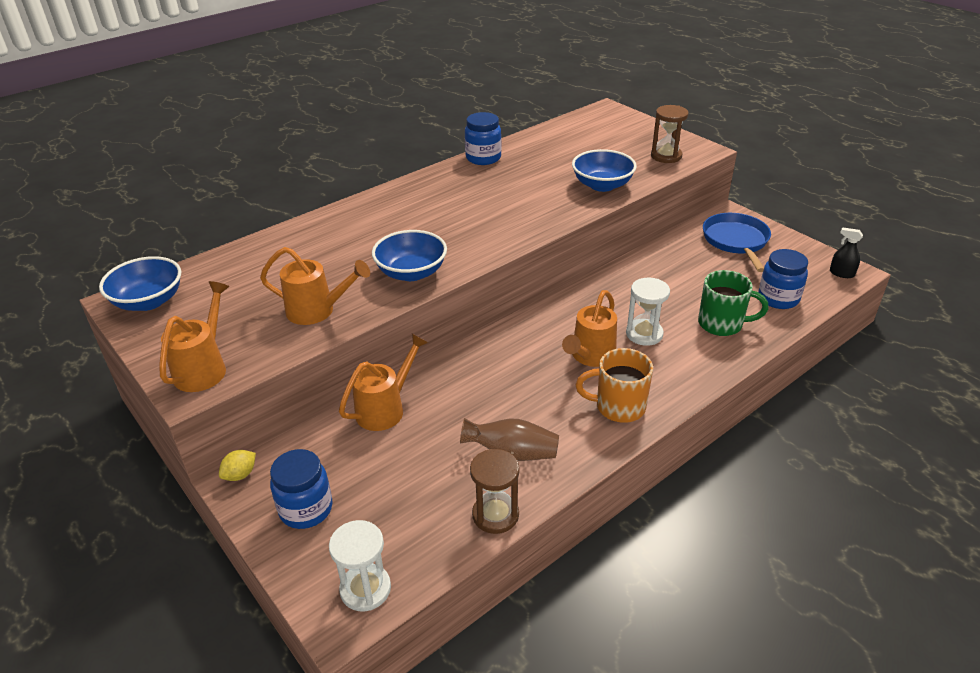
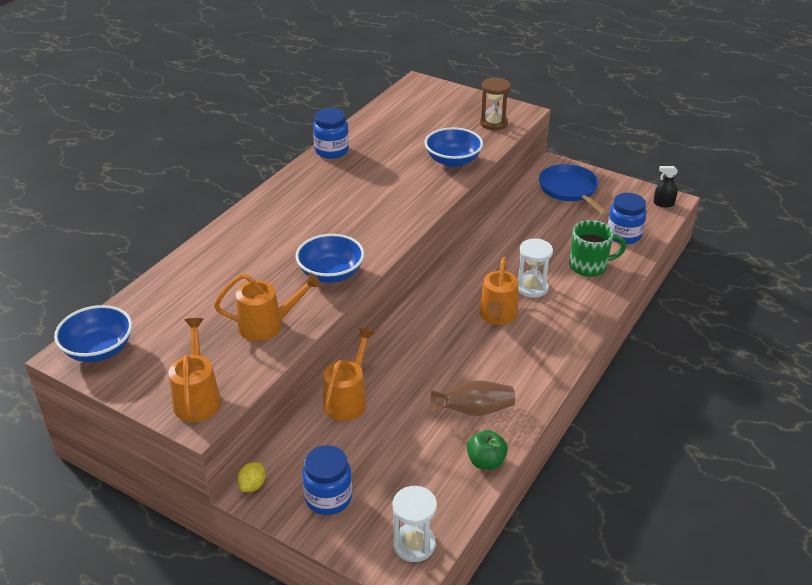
camera: 20 degrees left, 0 degrees up
(495, 515) = (486, 462): brown hourglass -> green apple
(618, 407) = (540, 353): orange mug -> none

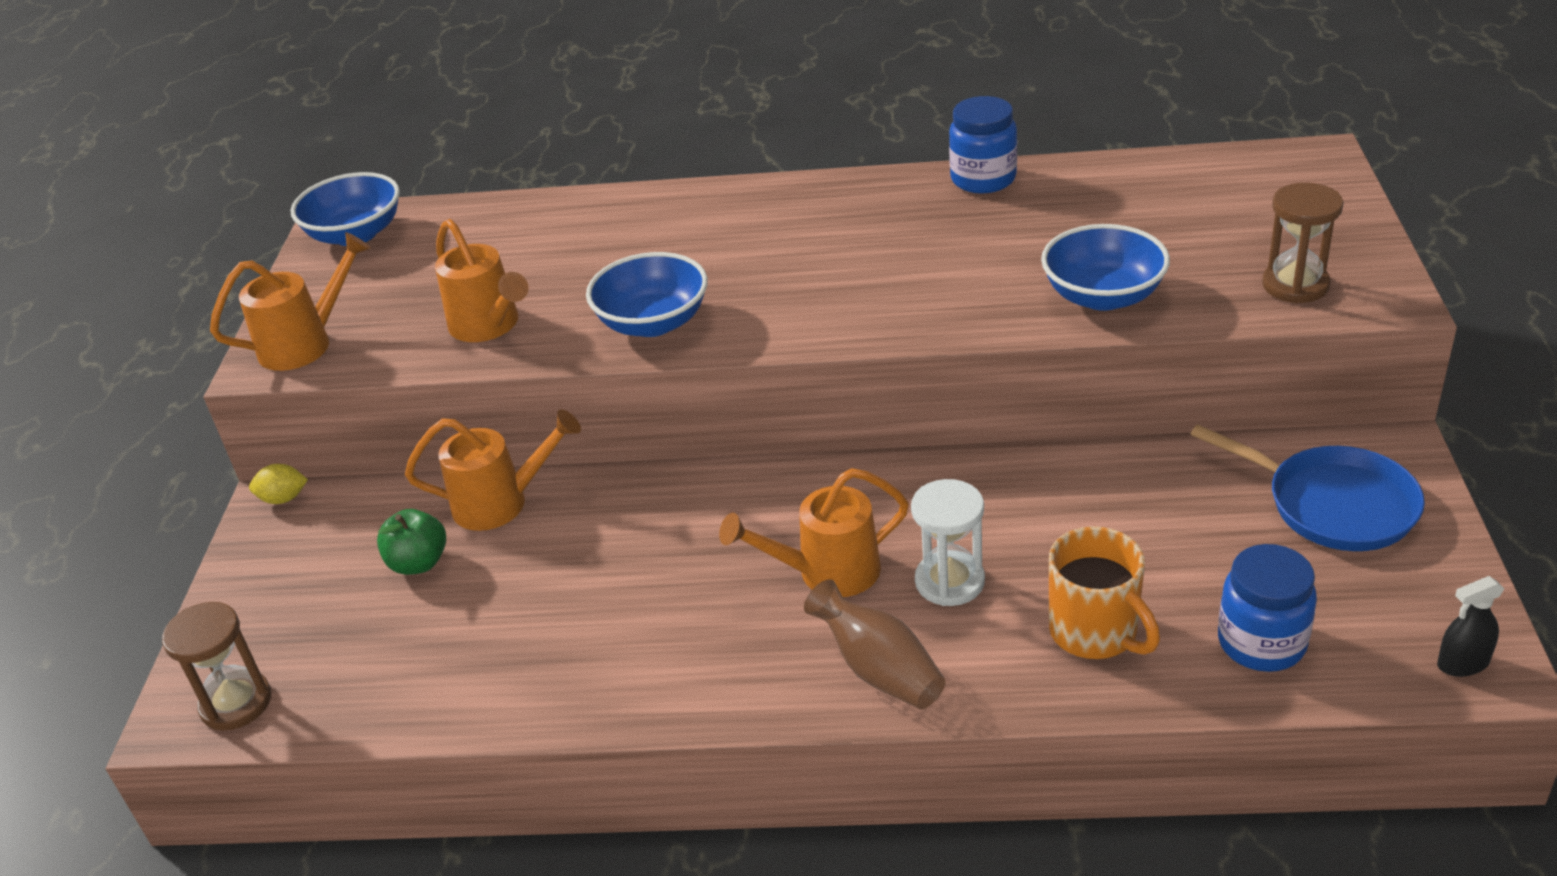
camera: 65 degrees right, 0 degrees up
(328, 498) = (291, 577): blue jar -> none
(414, 544) = (236, 703): white hourglass -> brown hourglass
(474, 410) = (561, 646): brown vase -> brown vase (878, 670)
(486, 462) = (448, 710): green apple -> green apple (418, 563)
(569, 190) = (1332, 505): blue pan -> blue pan turned 90 degrees clockwise
(589, 266) = (1095, 632): green mug -> orange mug
(663, 204) = (1463, 663): black spray bottle -> black spray bottle turned 90 degrees counterclockwise

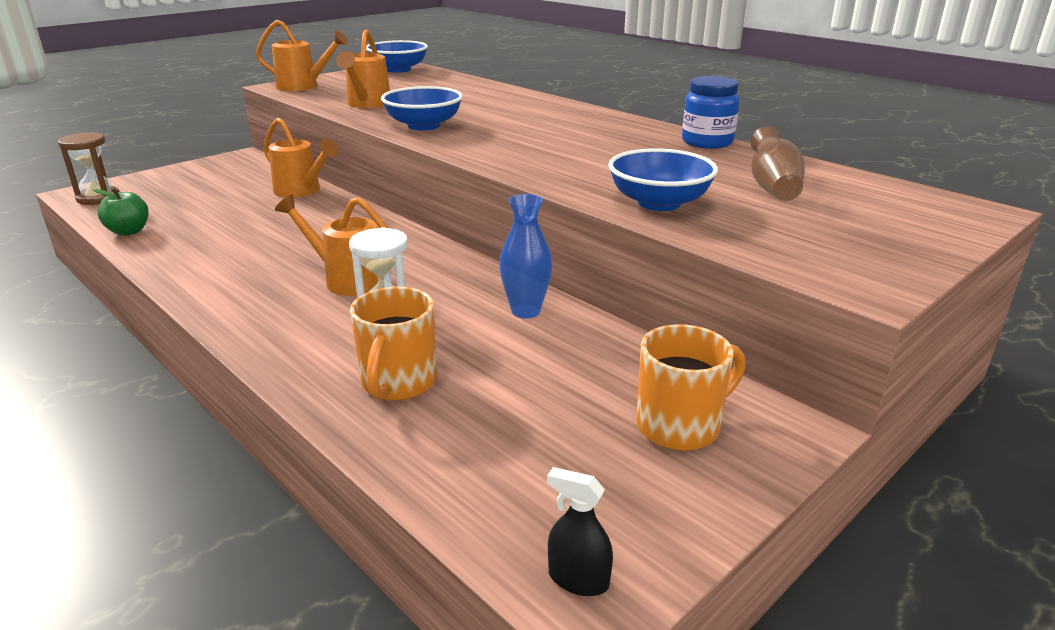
camera: 40 degrees right, 10 degrees down
(283, 499) = (249, 156): yellow lemon -> none
(418, 563) = (235, 193): green apple -> green apple (129, 231)
(878, 670) = (276, 326): brown vase -> brown vase (772, 187)
(1049, 485) = (525, 311): none -> blue vase
(1261, 643) = (471, 457): blue jar -> none
(1295, 285) = (807, 252): brown hourglass -> none
(1332, 505) = (680, 426): blue pan -> orange mug

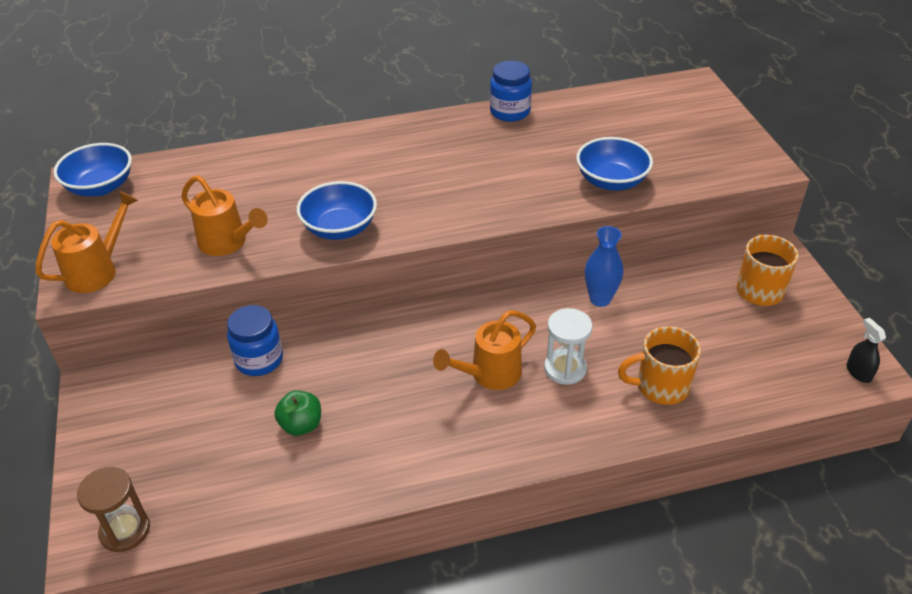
camera: 60 degrees left, 15 degrees up
(129, 231) = (262, 509): green apple -> green apple (301, 425)
(302, 191) = (259, 360): orange watering can -> blue jar
(398, 383) = (660, 387): orange mug -> orange mug turned 135 degrees clockwise
(578, 579) = (858, 372): black spray bottle -> black spray bottle turned 105 degrees clockwise
(772, 187) = (615, 128): brown vase -> none

